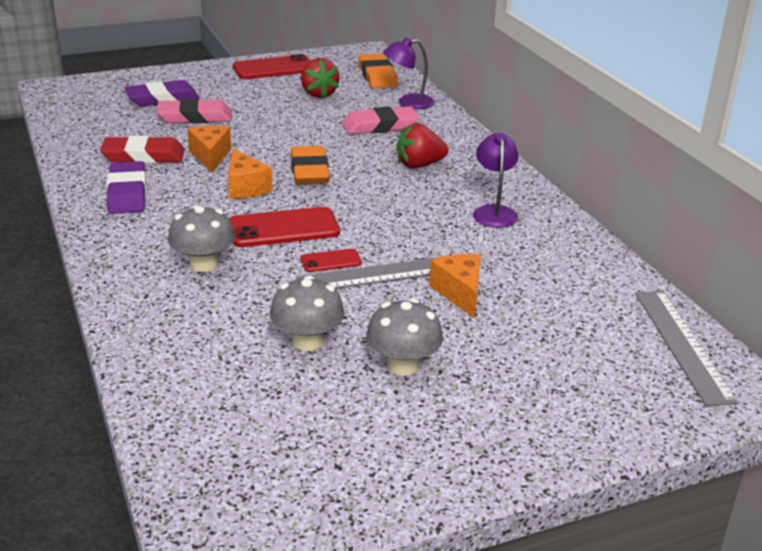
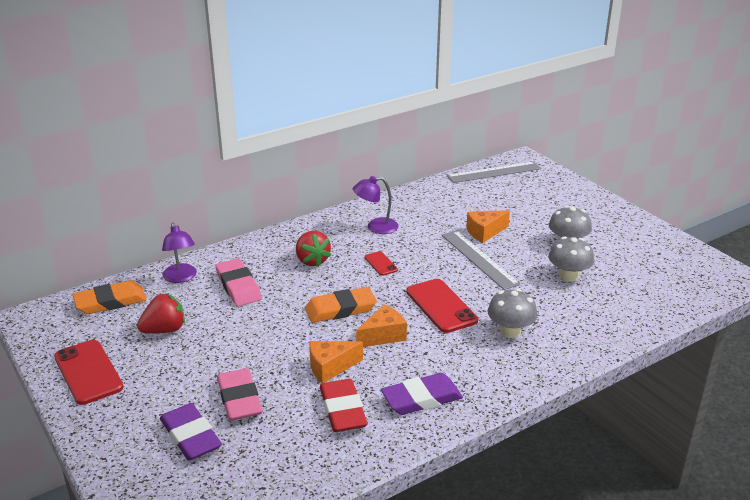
camera: 100 degrees left, 0 degrees up
(331, 261) = (475, 280): red phone -> red phone (380, 264)

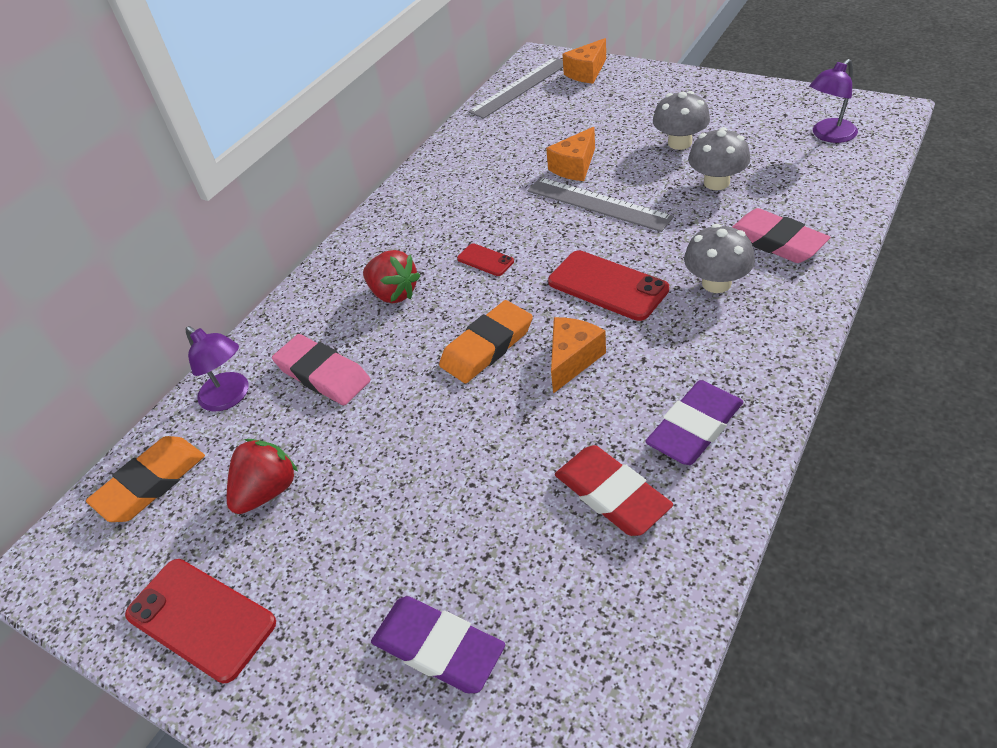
camera: 20 degrees left, 15 degrees up
(239, 399) = (460, 549): pink eraser -> pink eraser (776, 241)
(330, 367) = (543, 438): orange cheese -> orange cheese (586, 72)
(376, 227) = (438, 213): purple lamp -> purple lamp (828, 135)

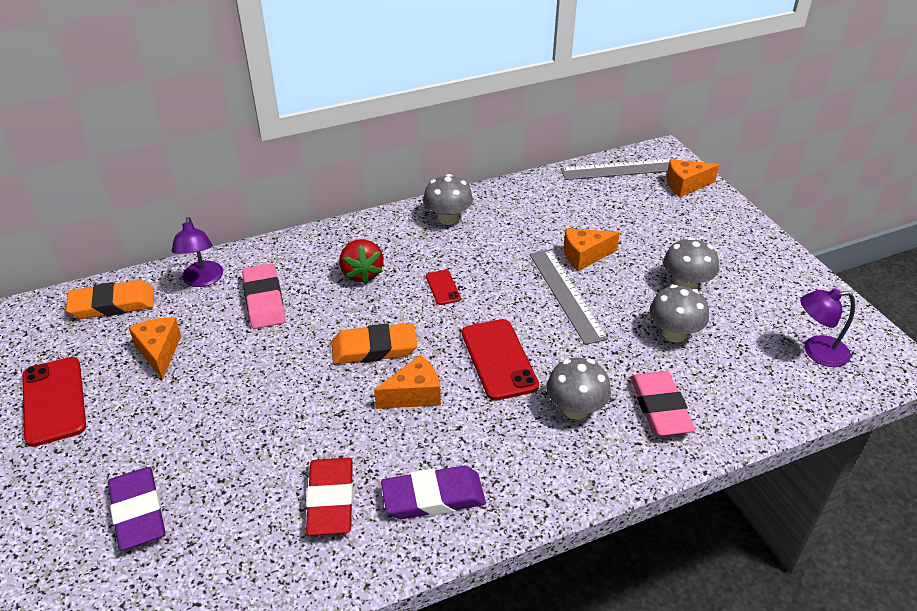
camera: 30 degrees right, 5 degrees down
(267, 491) = (159, 352): red strawberry -> orange cheese
(417, 203) = (448, 218): none -> grey mushroom

